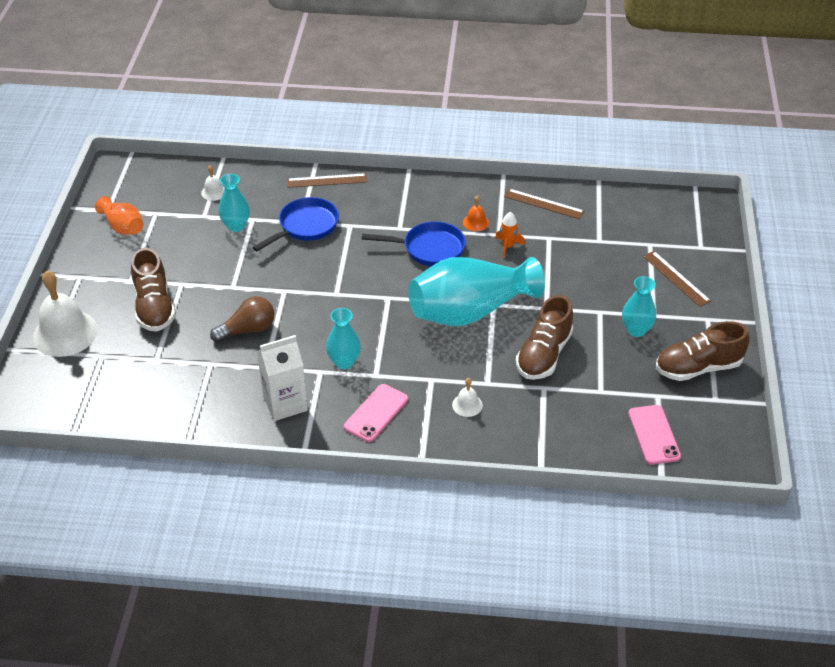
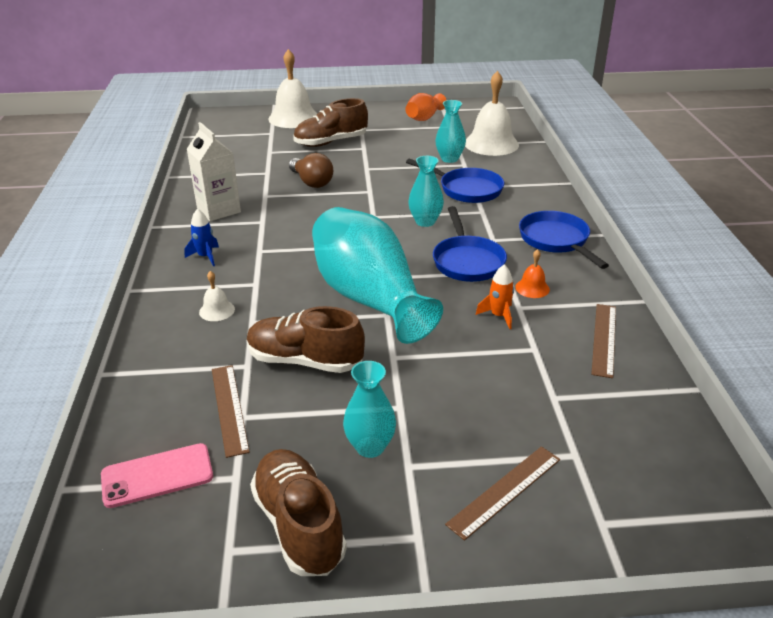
camera: 80 degrees right, 10 degrees down
(214, 192) = (491, 144): white bell -> white bell, size x2.21
(327, 181) = (545, 191): brown ruler -> brown ruler (229, 408)
(344, 362) = (276, 232): turquoise vase -> turquoise vase (425, 222)
(376, 413) = (205, 256): pink phone -> blue rocket
(411, 194) = (556, 240): none -> blue pan

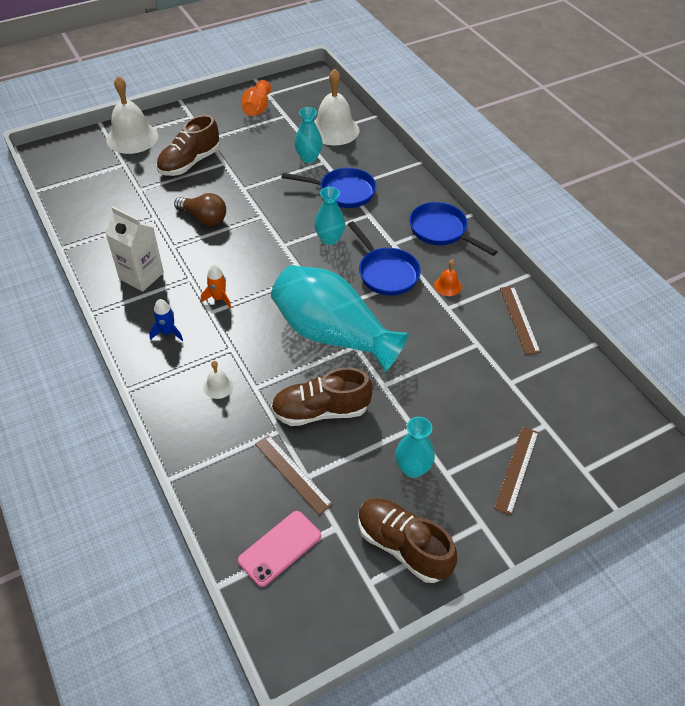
camera: 25 degrees left, 15 degrees up
(498, 316) = (437, 321): orange rocket -> orange rocket (218, 298)

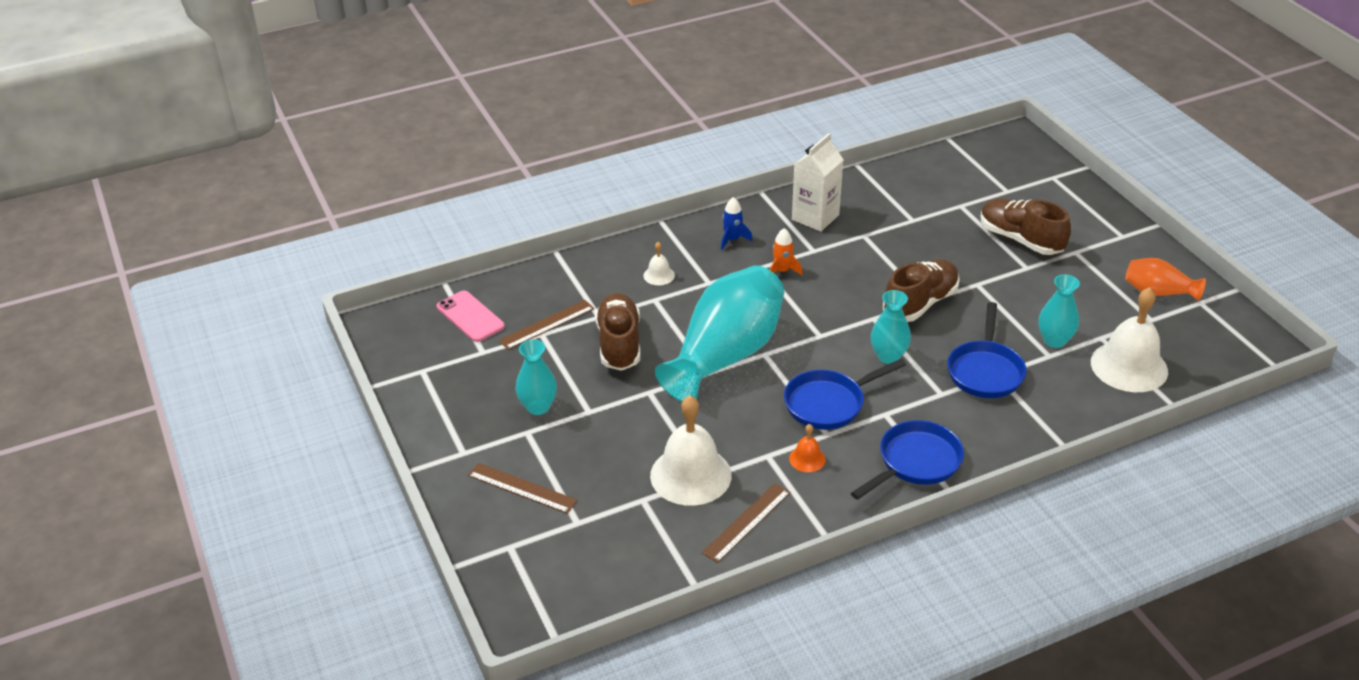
camera: 95 degrees right, 10 degrees down
(132, 138) = (1061, 193): white bell -> white bell (690, 475)
(204, 218) = (915, 255): brown light bulb -> none
(403, 546) = (453, 394): brown shoe -> brown shoe (920, 303)
(519, 319) = (746, 522): brown ruler -> brown ruler turned 45 degrees counterclockwise

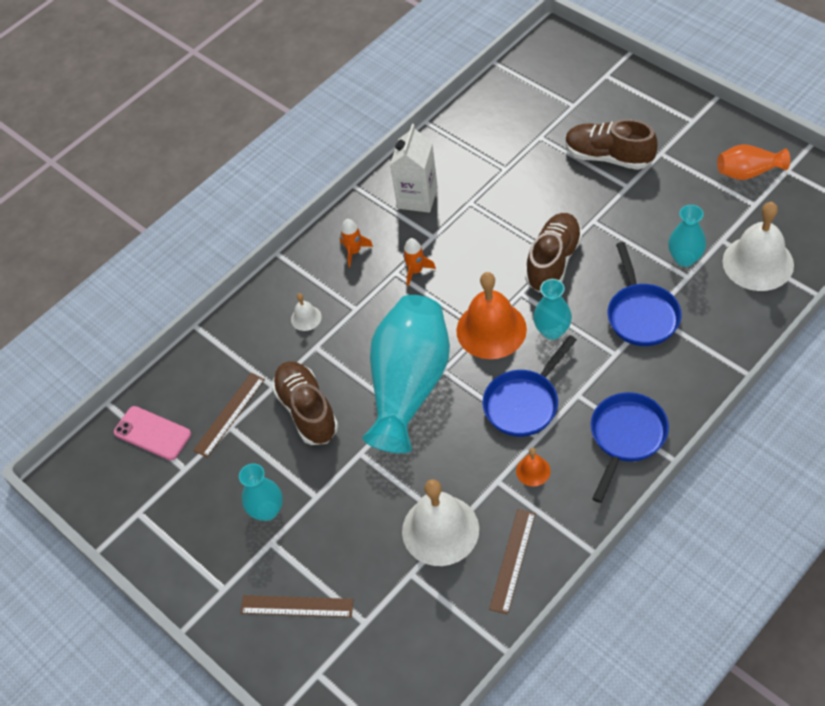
camera: 15 degrees left, 15 degrees up
(732, 240) = (354, 251): blue rocket -> orange rocket
(829, 337) = (491, 329): none -> orange bell

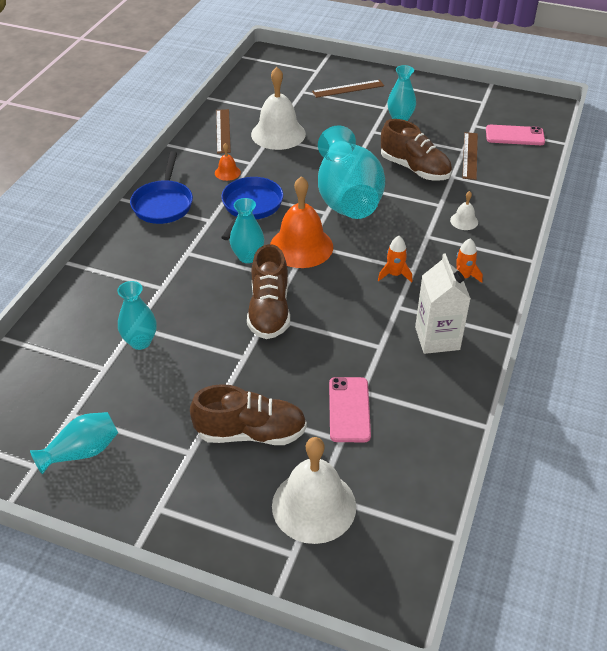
camera: 150 degrees right, 10 degrees down
(523, 156) = (349, 409): none -> pink phone
(641, 315) = (172, 285): blue pan -> none
(748, 172) = (82, 452): orange vase -> turquoise vase
(758, 263) = (65, 354): white bell -> white bell (314, 505)

